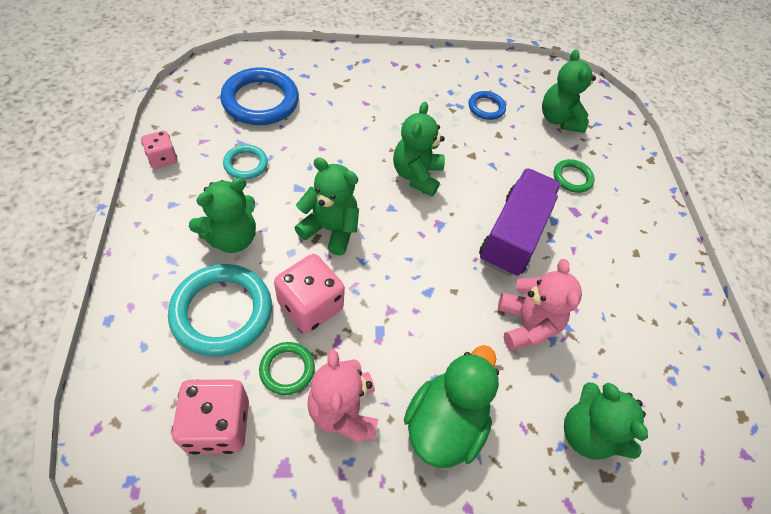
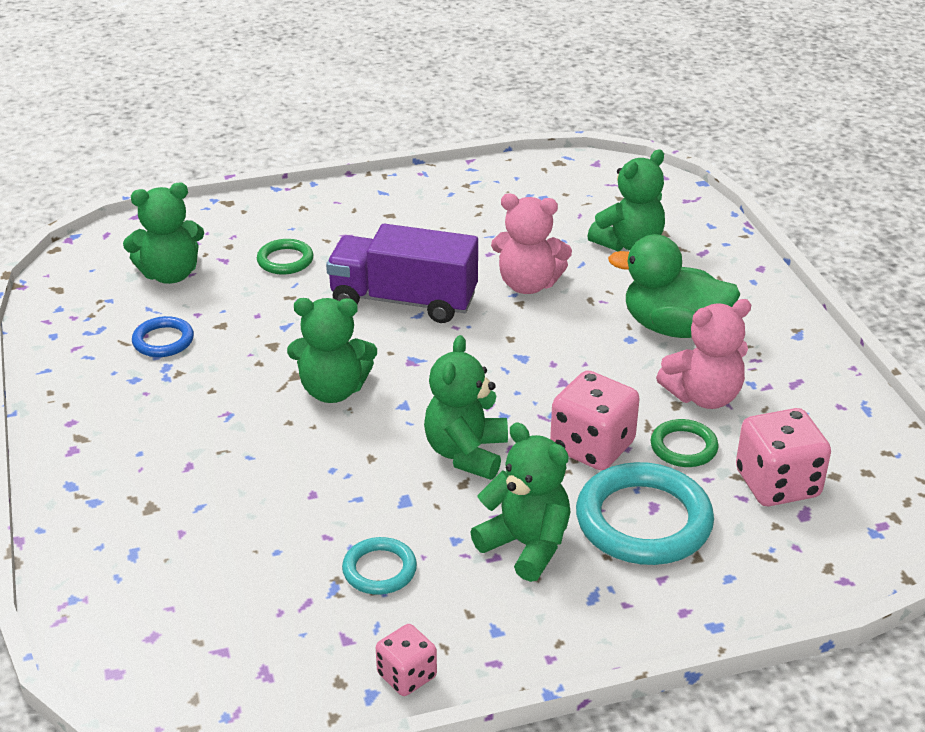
camera: 95 degrees left, 20 degrees down
(260, 101) = (221, 593): blue ring -> none
(526, 324) = (528, 284): pink teddy bear -> pink teddy bear turned 150 degrees counterclockwise

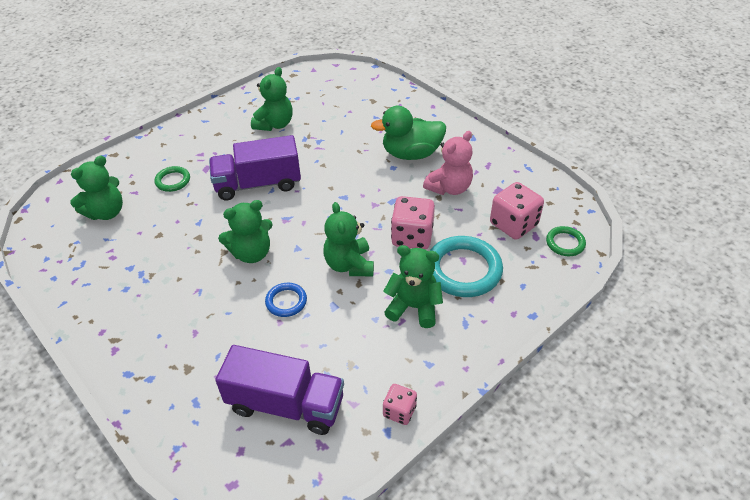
camera: 25 degrees left, 10 degrees up
(163, 341) = (128, 257): blue ring -> blue ring (286, 301)
(251, 602) = (286, 404): none -> purple truck
(379, 570) = (345, 353): turquoise ring -> none
(528, 284) = (321, 152): pink teddy bear -> none
(629, 244) = (359, 112): green teddy bear -> green teddy bear (274, 124)
(683, 447) = (457, 220): green ring -> green ring (565, 243)

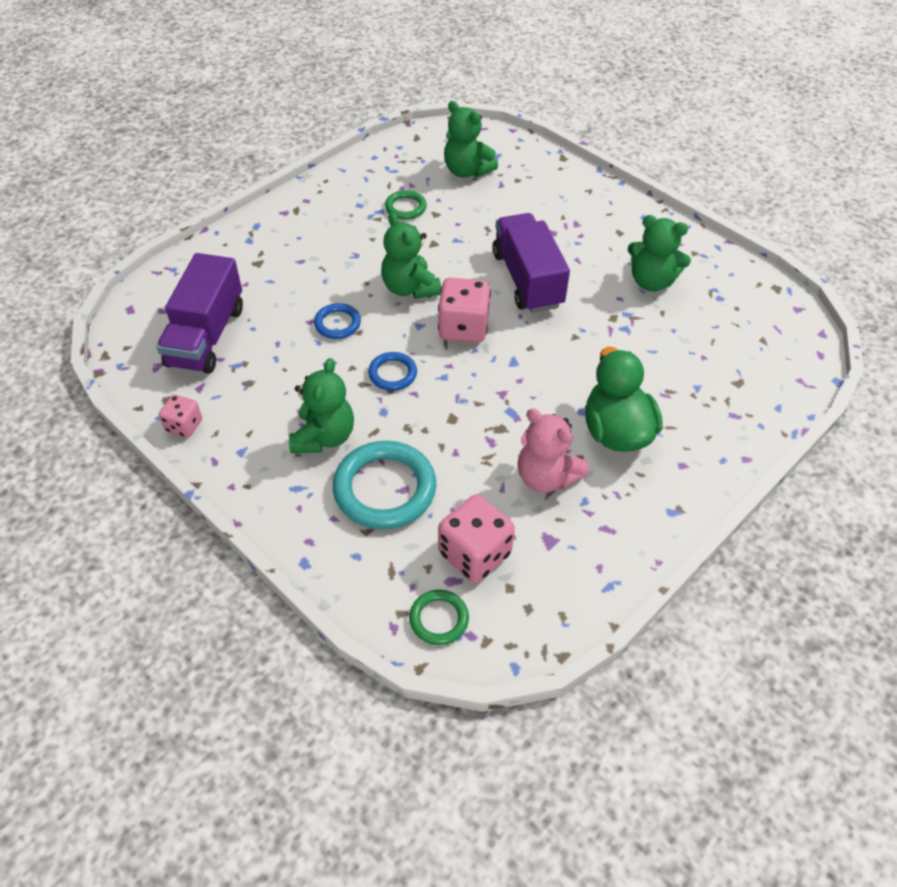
camera: 85 degrees right, 5 degrees up
(173, 181) = (523, 209): green ring -> green ring (405, 207)
(349, 265) = (392, 374): green teddy bear -> blue ring
(412, 236) = (443, 434): pink dice -> pink dice (463, 327)

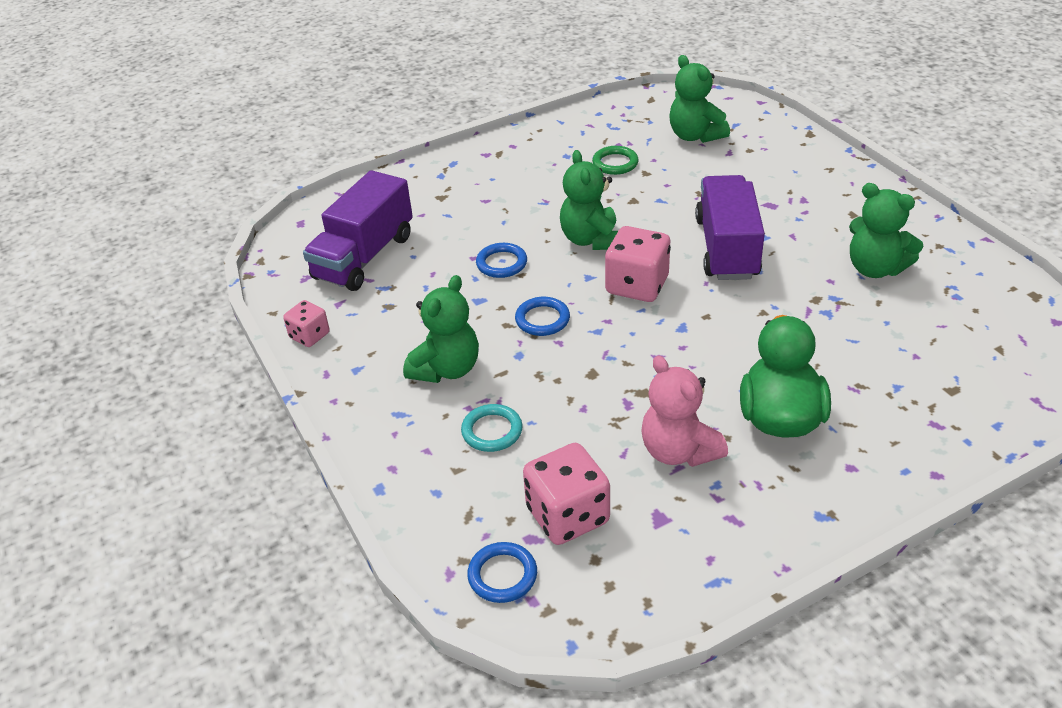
camera: 20 degrees right, 10 degrees down
(385, 489) = (492, 431): turquoise ring -> turquoise ring, size x0.52
(439, 619) = (502, 575): green ring -> blue ring

